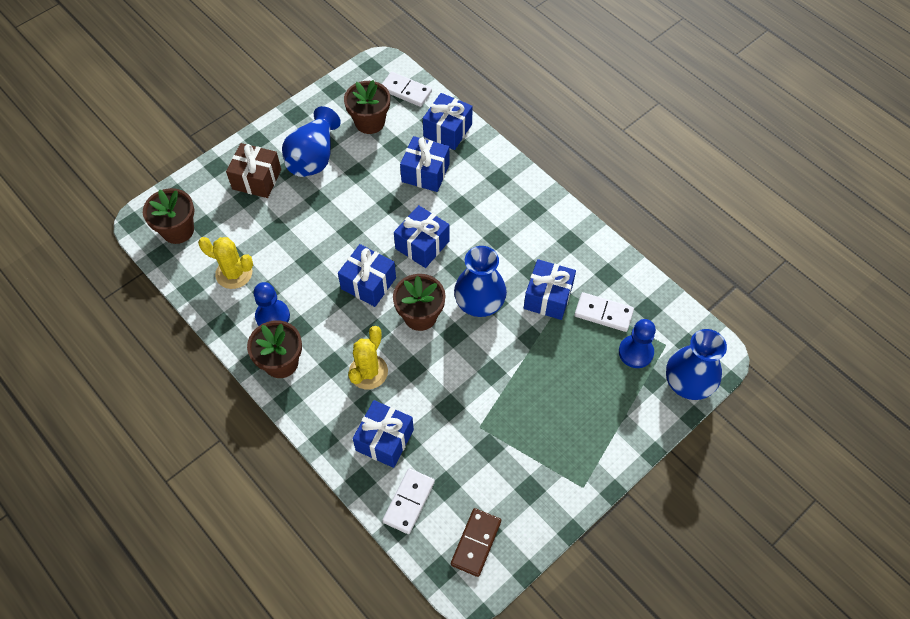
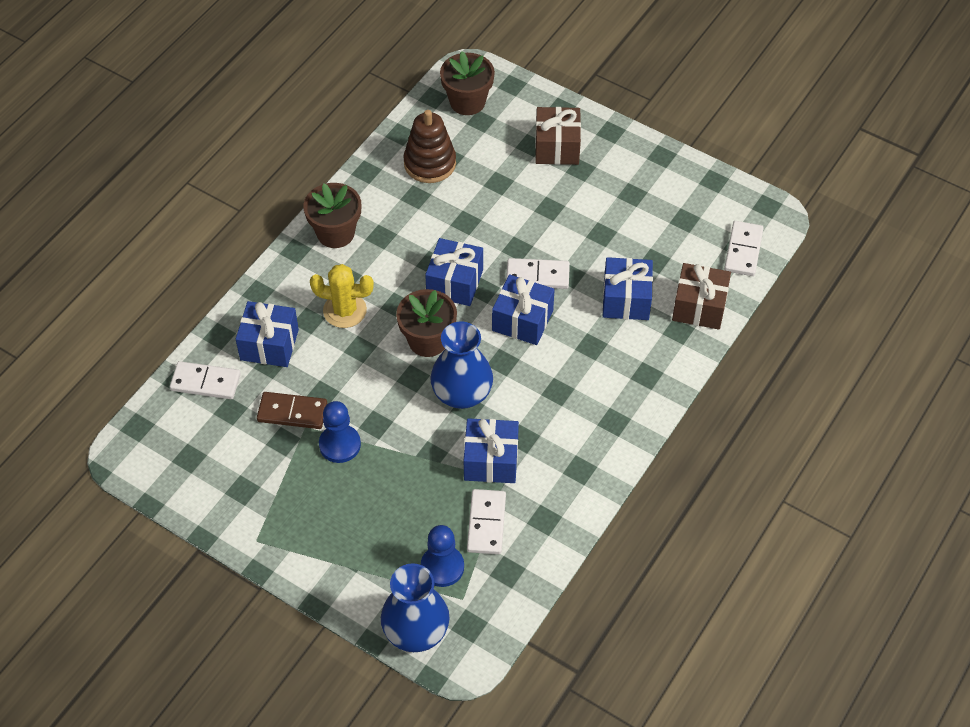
camera: 75 degrees right, 5 degrees down
(234, 273) = (430, 163): yellow cactus -> brown stacking toy
(272, 316) = (387, 211): blue pawn -> blue pawn (340, 445)
(313, 157) = (607, 188): blue vase -> none
(370, 122) = (680, 227): brown flower pot -> none
(382, 224) = (537, 276): none -> white domino
(447, 130) = (699, 307): blue gift -> brown gift
(476, 543) = (173, 451): brown domino -> brown domino (292, 412)

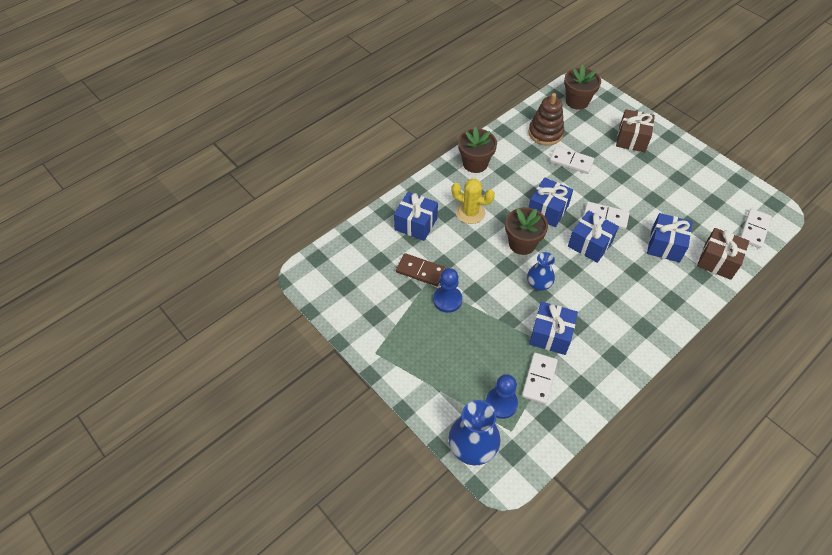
camera: 15 degrees right, 0 degrees up
(205, 382) = (368, 239): white domino -> white domino (571, 161)
(462, 393) = (539, 284): blue vase -> blue vase, size x0.62

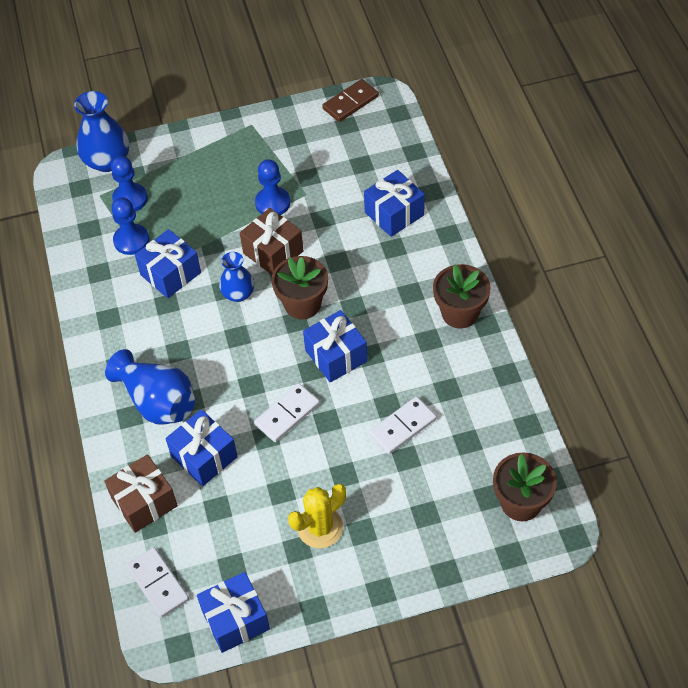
camera: 120 degrees right, 0 degrees up
(420, 271) = (325, 194): brown domino -> brown domino (350, 102)
(470, 213) = (380, 273): yellow cactus -> yellow cactus (320, 527)
(539, 379) = (131, 240): white domino -> blue pawn
(545, 133) = (474, 423): brown stacking toy -> none
(590, 244) = (258, 374): blue gift -> blue gift (235, 619)
(632, 139) = (403, 532): brown gift -> brown gift (273, 252)
(651, 289) = (157, 402): none -> blue vase

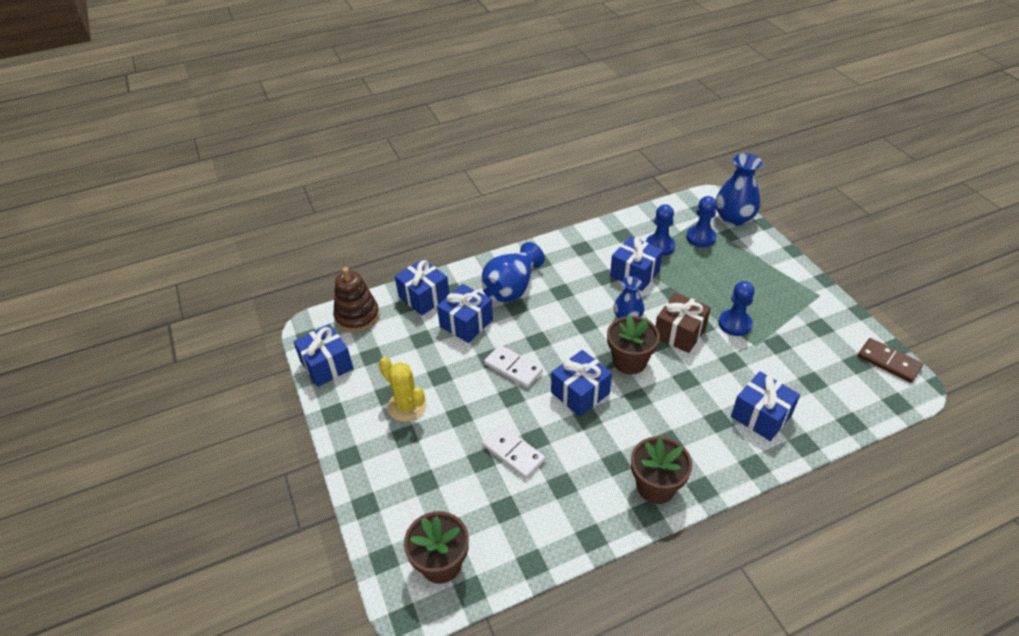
camera: 80 degrees right, 10 degrees down
(144, 502) = (424, 297): brown gift -> blue gift
(158, 584) = (357, 316): white domino -> brown stacking toy

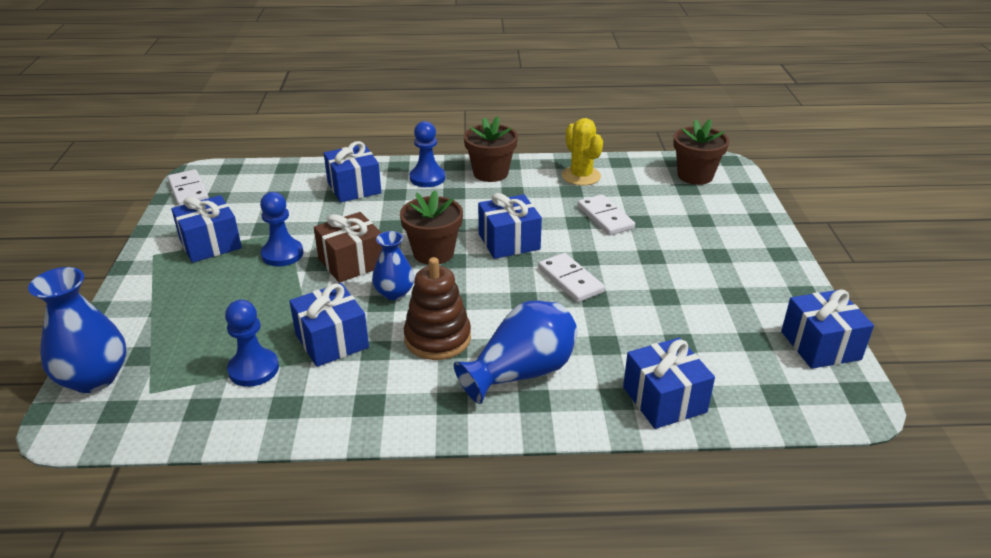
camera: 160 degrees left, 10 degrees down
(357, 316) = (778, 400): brown stacking toy -> brown stacking toy (437, 338)
(407, 406) = (711, 277): yellow cactus -> yellow cactus (581, 176)
(466, 323) = (610, 344): blue gift -> blue gift (210, 244)
(701, 237) = (182, 363): blue pawn -> blue pawn (427, 178)
(888, 362) = (188, 191): brown domino -> white domino

